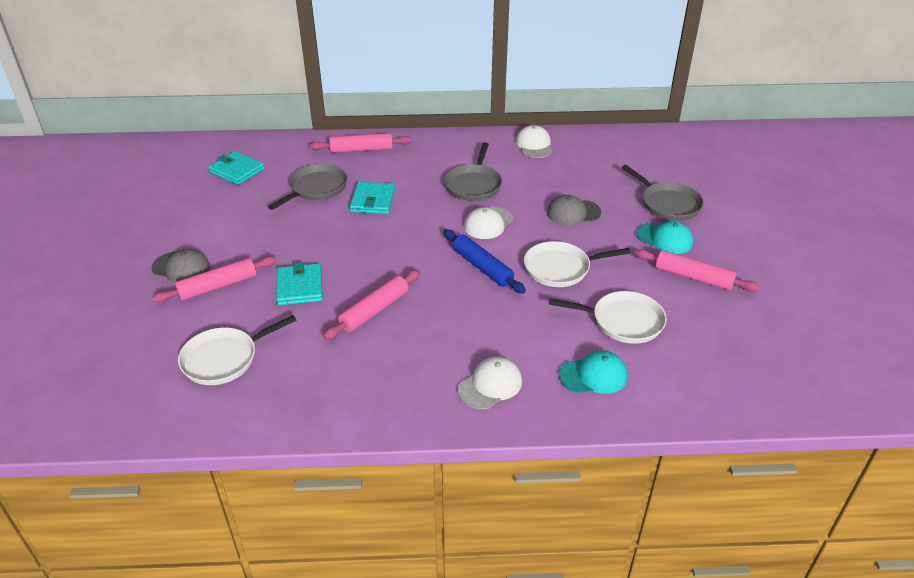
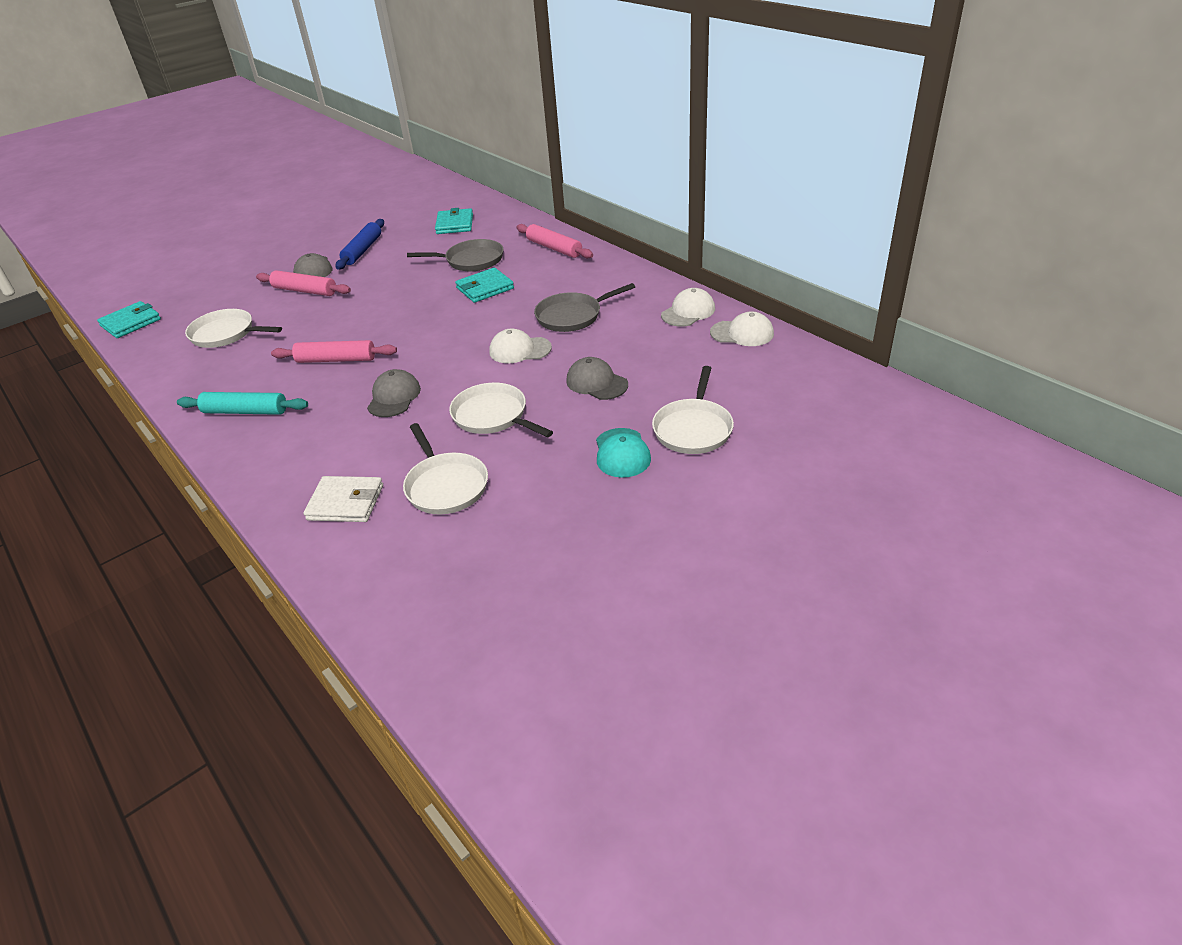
camera: 55 degrees right, 0 degrees up
(300, 287) = (335, 318): turquoise wallet -> turquoise wallet (131, 323)
(390, 388) = (245, 411): none -> turquoise rolling pin
(475, 302) = (394, 397): none -> grey cap
(482, 267) = (448, 377): blue rolling pin -> blue rolling pin (362, 250)
(490, 385) = (286, 454): white cap -> white cap (742, 333)
(593, 375) = (346, 502): turquoise cap -> white wallet
(668, 204) = (693, 429): grey pan -> white pan
(693, 277) = (572, 499): pink rolling pin -> none

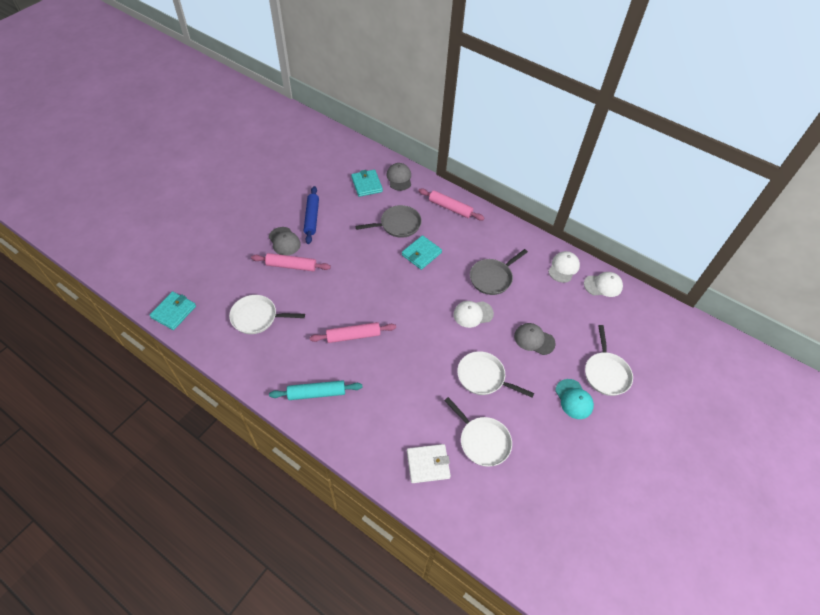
camera: 20 degrees left, 15 degrees up
(394, 397) = (411, 367): grey cap -> grey cap (399, 178)

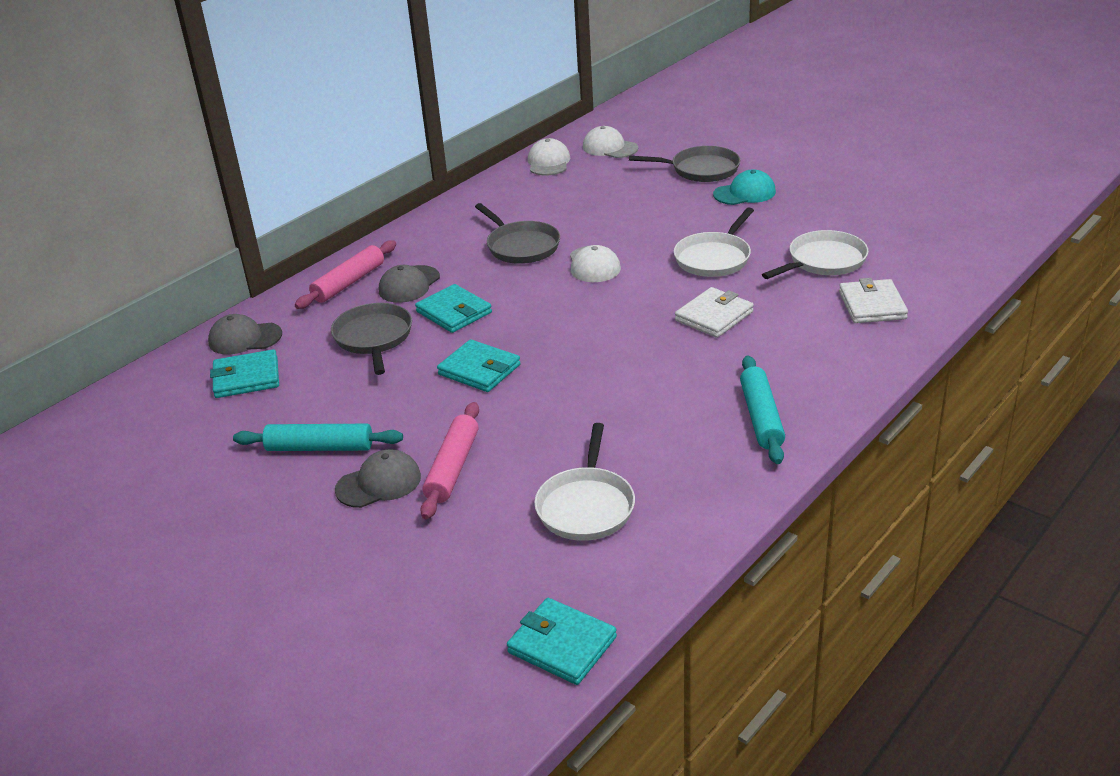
camera: 80 degrees left, 20 degrees down
(312, 218) = (320, 447): blue rolling pin -> turquoise rolling pin
(353, 336) = (635, 381): pink rolling pin -> none
(368, 269) = (479, 370): none -> turquoise wallet
(416, 374) = (714, 316): none -> white wallet
(534, 339) = (645, 217): grey cap -> grey cap (409, 284)
(563, 268) = (510, 188): white cap -> white cap (609, 148)
(606, 373) = (701, 169): white pan -> grey pan

